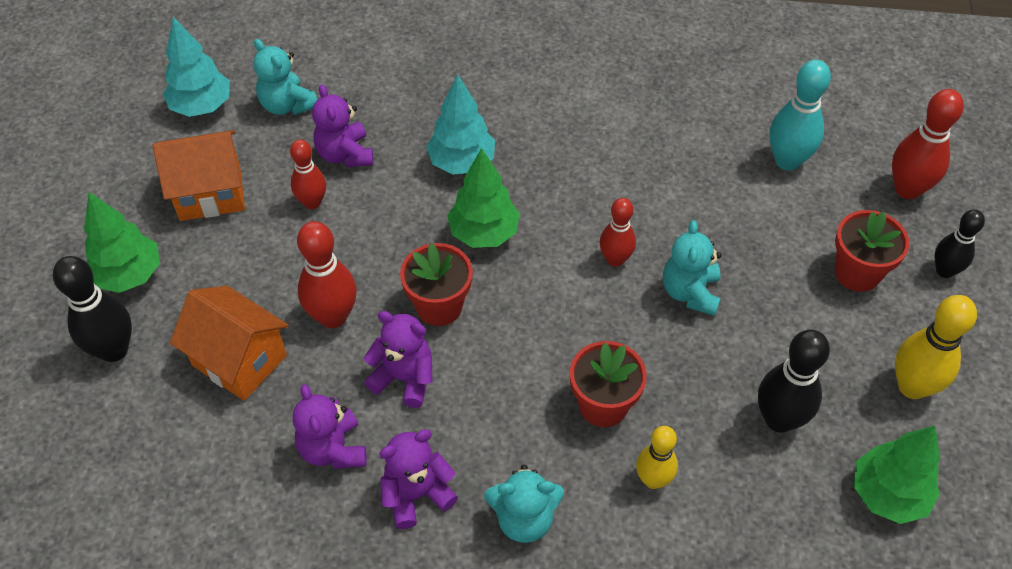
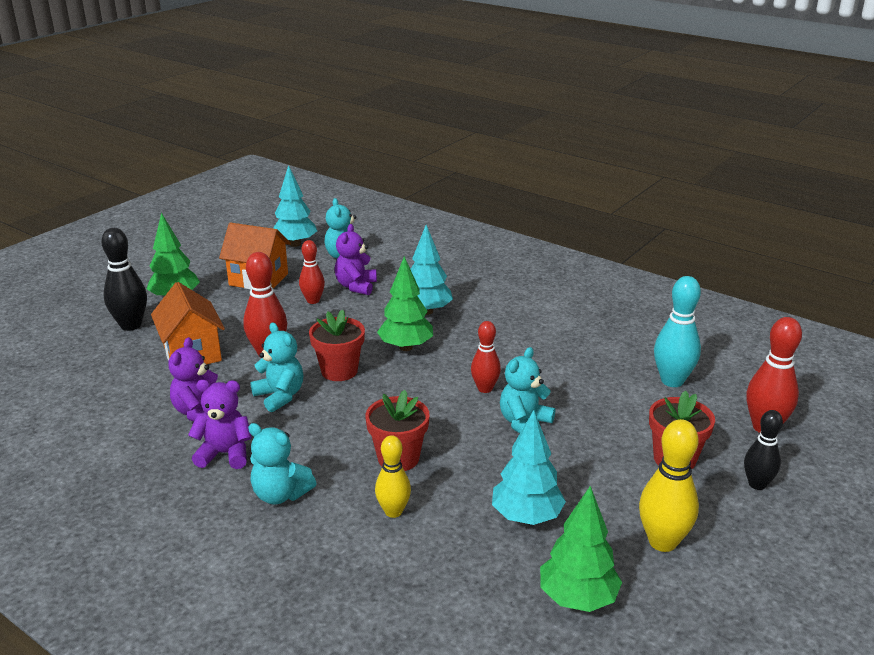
camera: 30 degrees right, 25 degrees down
(404, 378) = (280, 396): purple teddy bear -> turquoise teddy bear
(779, 419) = (526, 517): black bowling pin -> turquoise tree

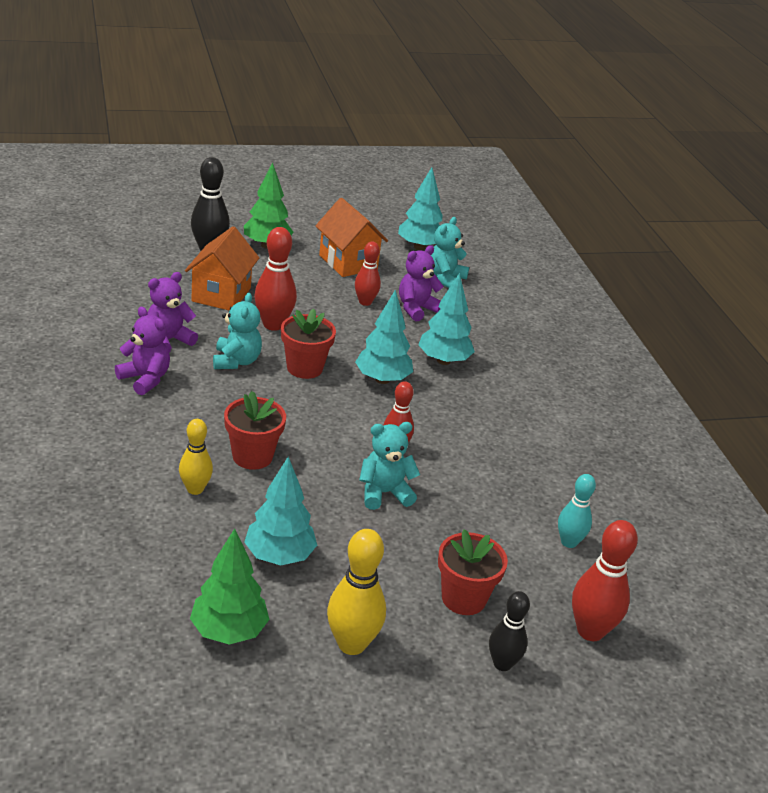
camera: 35 degrees right, 5 degrees up
(280, 494) = (141, 429): turquoise teddy bear -> none
(406, 347) = (382, 379): green tree -> turquoise tree
(672, 381) = (569, 542): turquoise bowling pin -> turquoise bowling pin, size x0.65

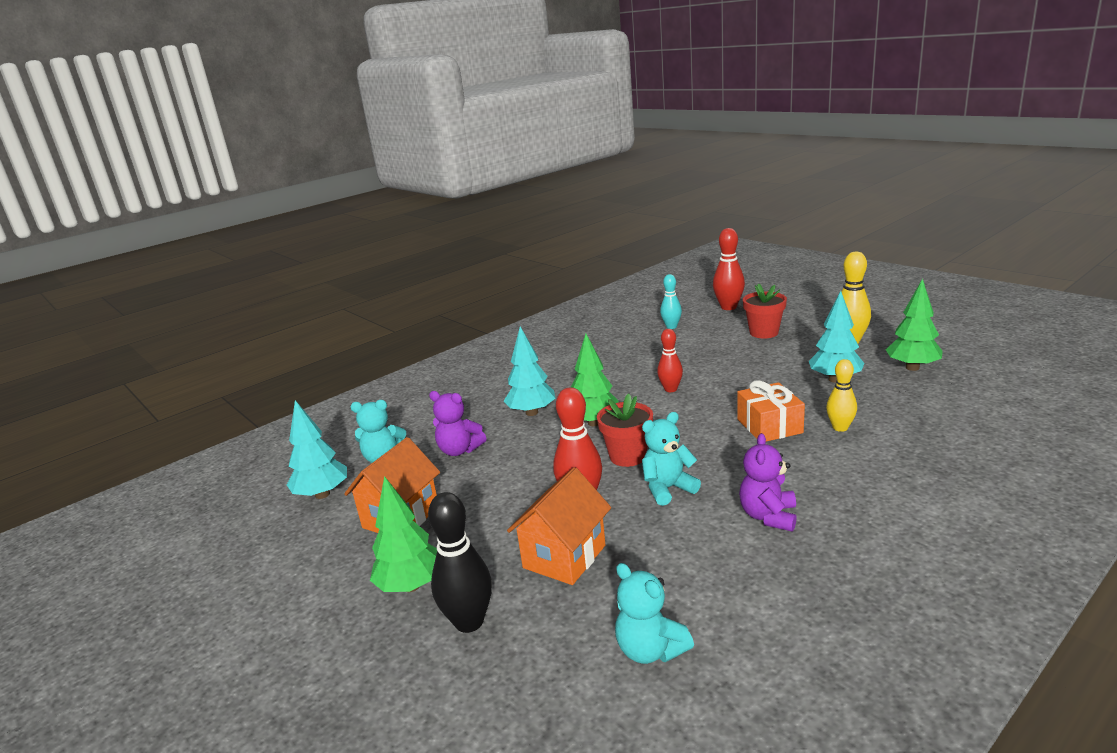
camera: 110 degrees left, 10 degrees down
(168, 340) = (693, 540): purple teddy bear -> none
(221, 295) = (564, 556): orange house -> orange house turned 45 degrees counterclockwise
(252, 456) = (769, 426): red flower pot -> orange gift
(365, 302) = (477, 476): red bowling pin -> none
(382, 379) = (594, 423): turquoise tree -> green tree
(384, 493) = (721, 376): turquoise teddy bear -> turquoise teddy bear (650, 650)
(502, 664) = (788, 314): black bowling pin -> none

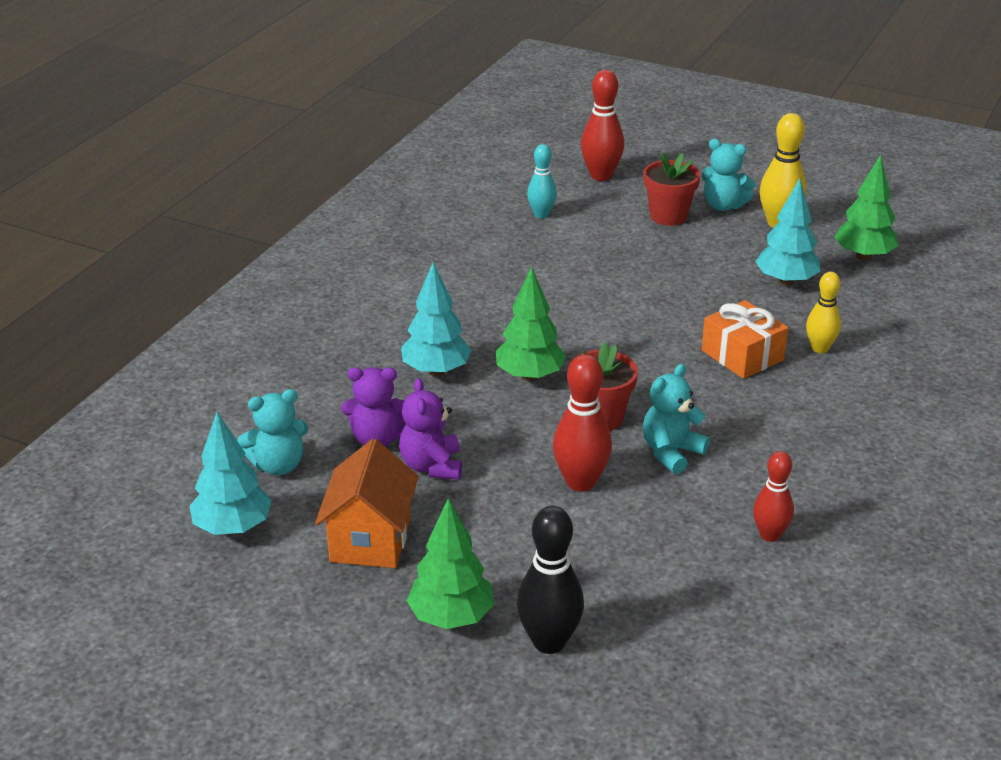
camera: 25 degrees left, 10 degrees up
(564, 556) = (605, 552): orange house -> none
(650, 650) = (753, 629): turquoise teddy bear -> turquoise teddy bear (723, 205)
(670, 389) = (597, 316): red bowling pin -> red bowling pin (770, 535)
(768, 516) = (795, 468): purple teddy bear -> purple teddy bear (432, 466)

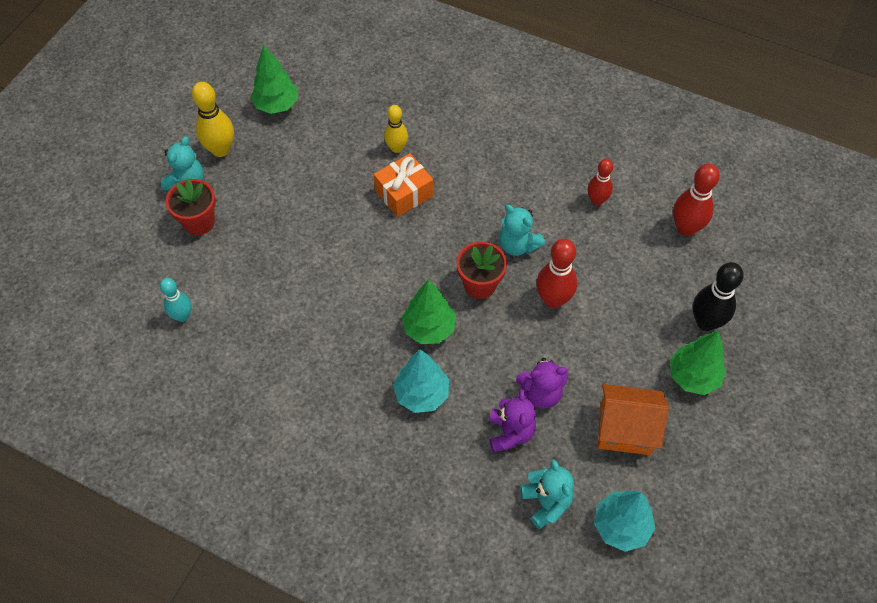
camera: 90 degrees left, 25 degrees up
(601, 176) = (119, 267): red bowling pin -> red bowling pin (686, 228)
(786, 281) = (308, 156): turquoise tree -> none

